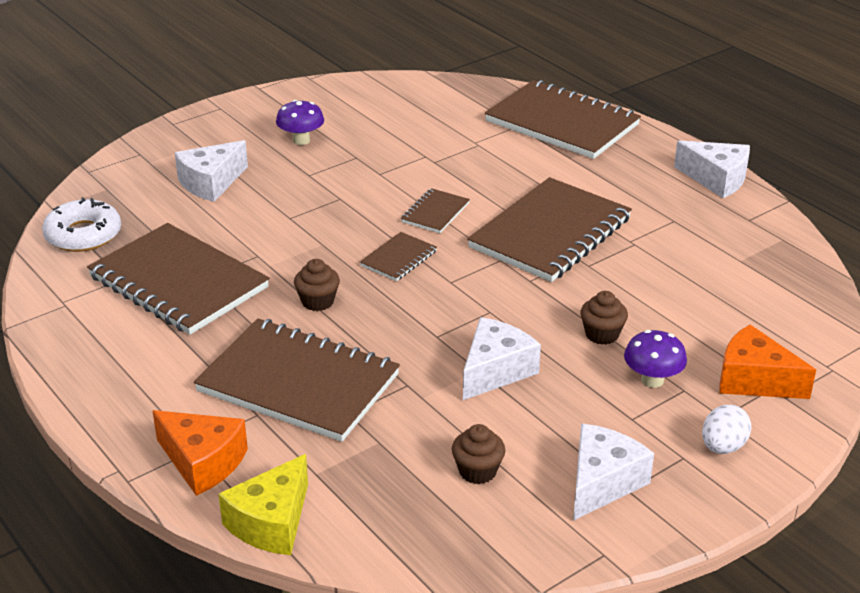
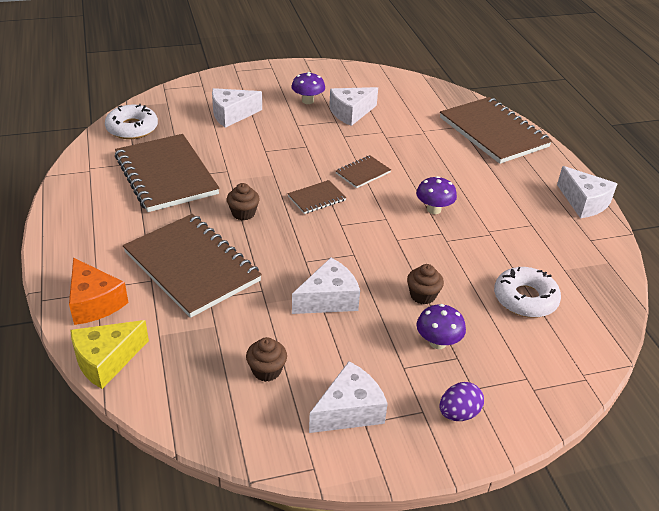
camera: 20 degrees right, 5 degrees up
(368, 142) = (350, 113): none -> white cheese
(550, 233) = (434, 209): brown notebook -> purple mushroom
(718, 304) = (525, 299): none -> white donut
(723, 447) = (458, 413): white egg -> purple egg
(754, 380) = (517, 367): orange cheese -> none

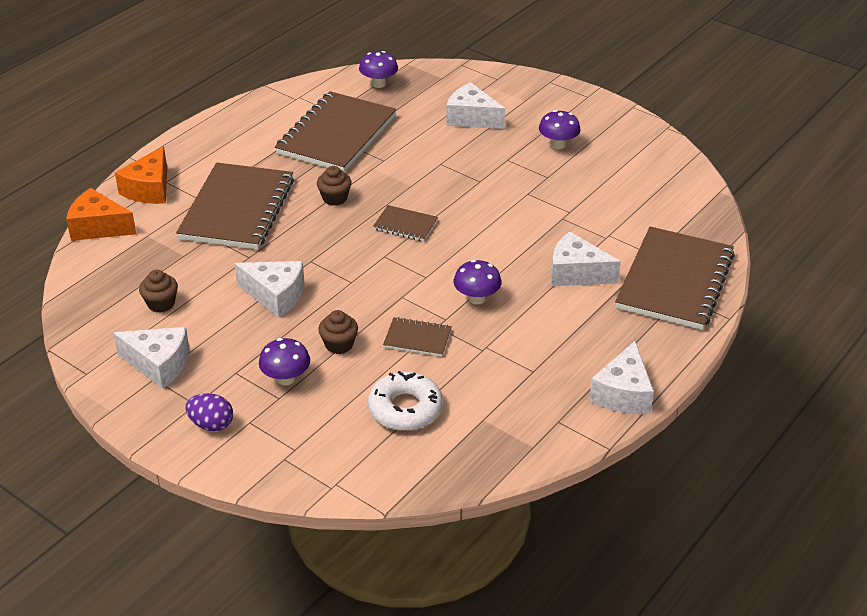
camera: 55 degrees right, 0 degrees up
(106, 360) = (98, 227): yellow cheese -> orange cheese
(132, 128) = (379, 84): white donut -> purple mushroom
(350, 113) = (574, 178): white cheese -> white cheese (576, 273)
(363, 173) = (480, 232): brown notebook -> brown notebook (417, 338)

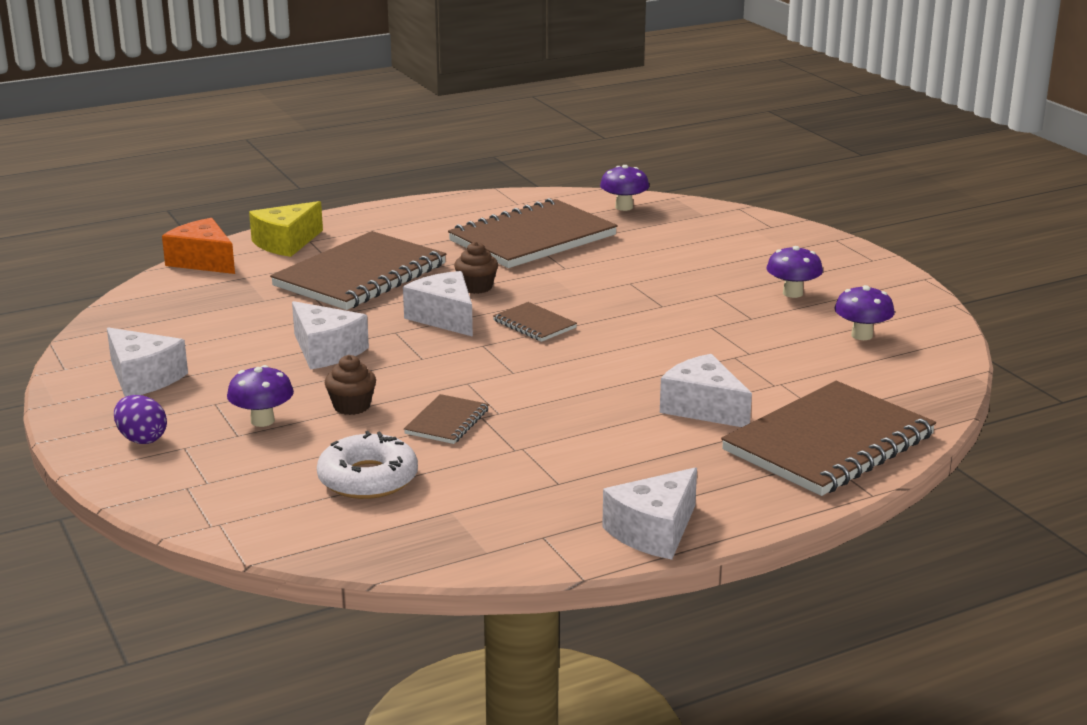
camera: 25 degrees right, 15 degrees down
(149, 189) = (286, 243): orange cheese -> yellow cheese
(161, 304) = (199, 331): brown cupcake -> none
(417, 338) = (447, 422): brown notebook -> brown notebook turned 75 degrees clockwise
(471, 118) = (706, 252): white cheese -> white cheese (444, 318)
(477, 298) = (554, 403): purple mushroom -> purple mushroom (861, 335)

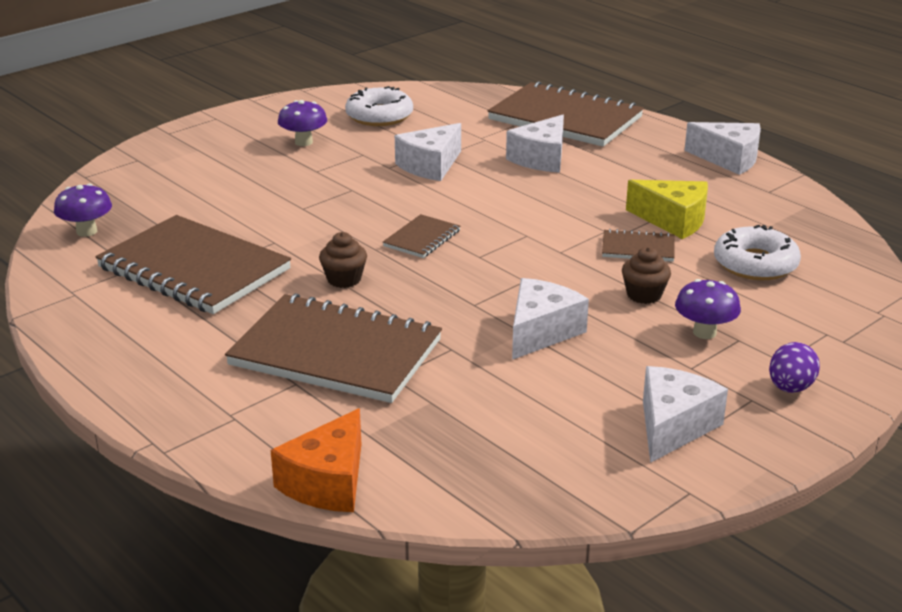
camera: 105 degrees left, 5 degrees up
(286, 243) = (244, 430): yellow cheese -> yellow cheese (673, 220)
(444, 318) = (428, 284): white cheese -> white cheese (430, 166)
(861, 335) = (379, 116): purple mushroom -> white donut

